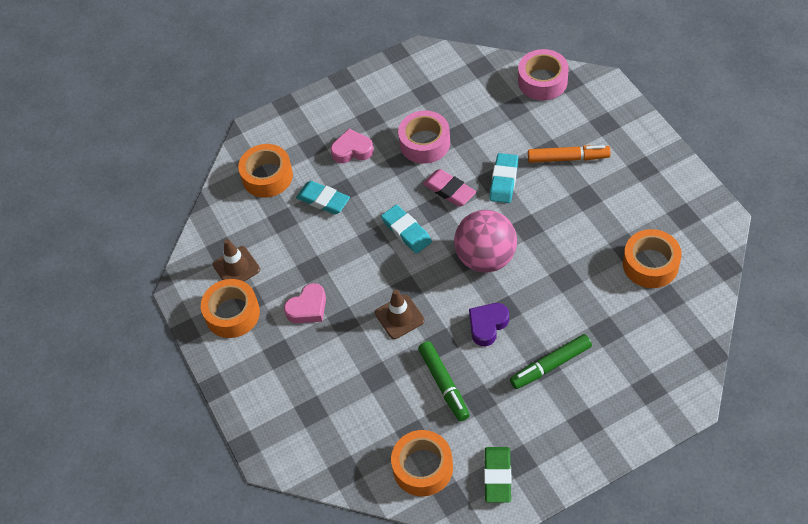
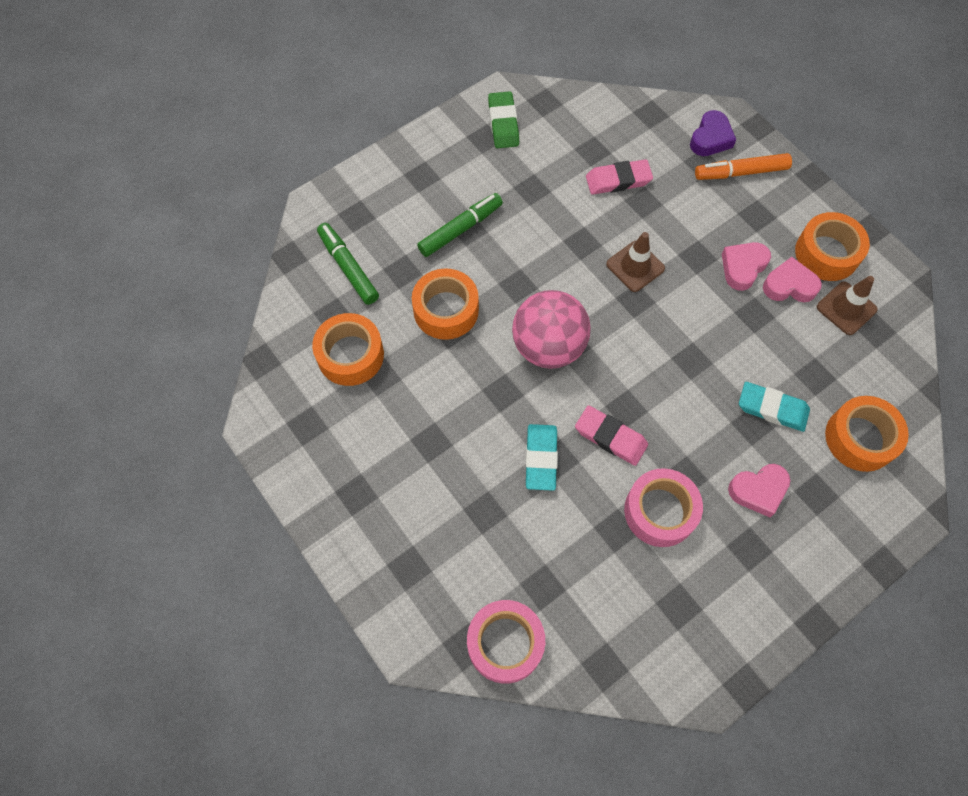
camera: 165 degrees right, 10 degrees up
(275, 289) = (789, 285): none -> pink heart
(395, 400) = (618, 180): none -> pink eraser
(406, 231) = (653, 373): turquoise eraser -> none
(423, 467) = (576, 124): orange tape -> orange tape (446, 310)
(444, 384) = (571, 200): green marker -> green marker (348, 267)
(487, 325) = (534, 265): purple heart -> purple heart (710, 138)
(568, 158) = (458, 502): orange marker -> orange marker (741, 172)

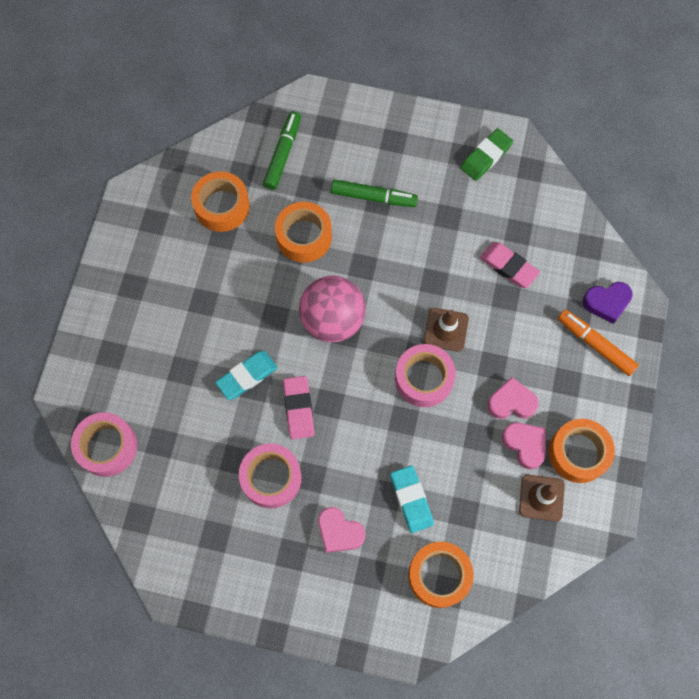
camera: 50 degrees right, 5 degrees up
(666, 316) = (424, 379): none -> pink tape

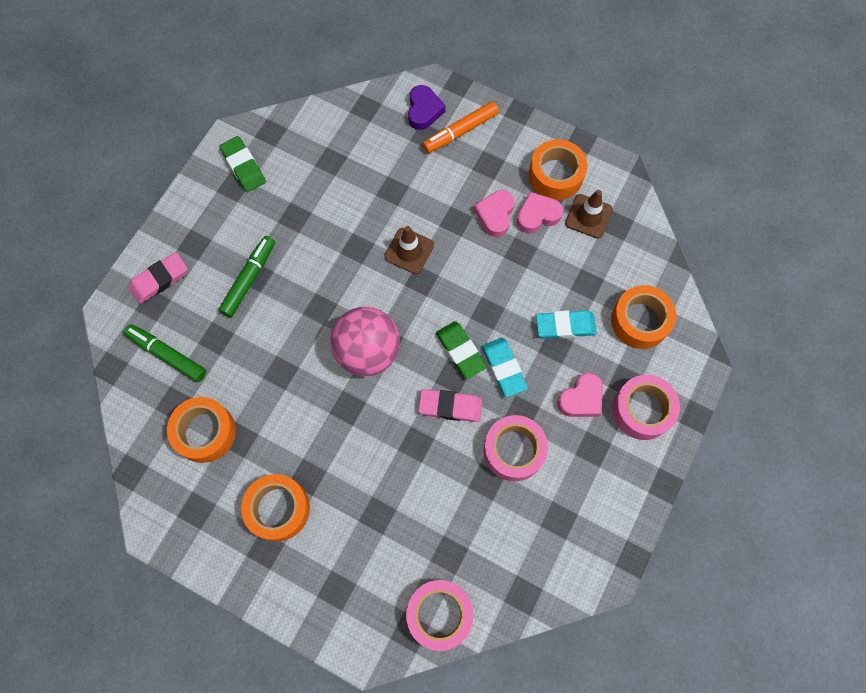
camera: 75 degrees left, 0 degrees up
(247, 376) = (402, 450): turquoise eraser -> turquoise eraser (503, 368)
(304, 236) = (269, 357): orange tape -> orange tape (278, 509)
(356, 404) = (460, 351): none -> green eraser
(424, 379) = (452, 283): pink tape -> pink tape (642, 410)
(508, 266) = (363, 179): pink eraser -> pink eraser (159, 279)

